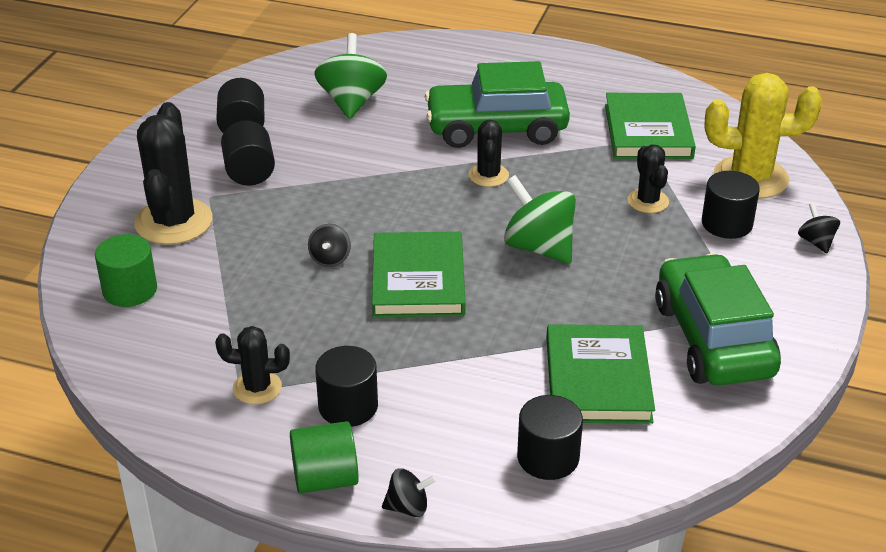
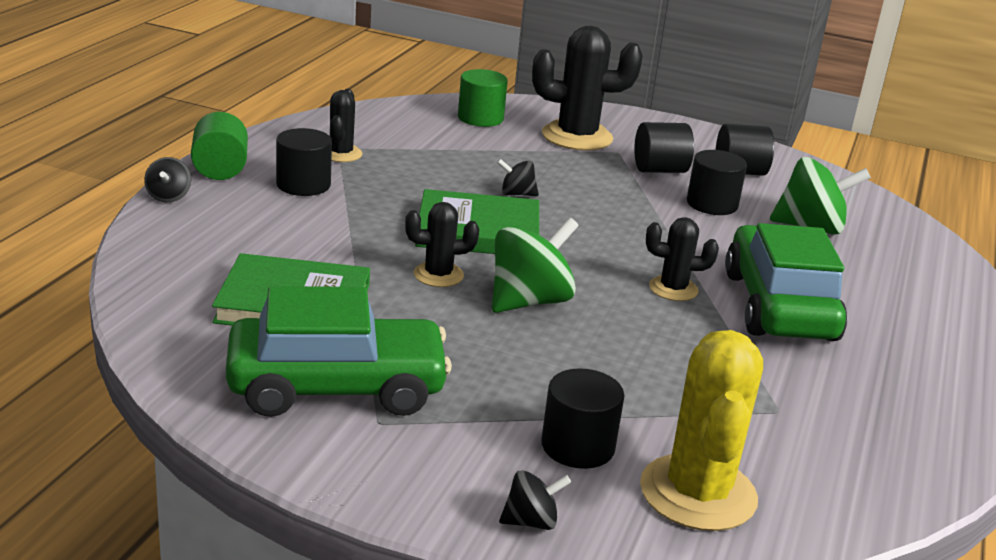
camera: 90 degrees right, 10 degrees down
(548, 457) = (193, 262): black cylinder -> black cylinder (712, 204)
(648, 131) = (807, 420): green book -> none
(648, 201) = (628, 390): black cactus -> black cactus (438, 275)

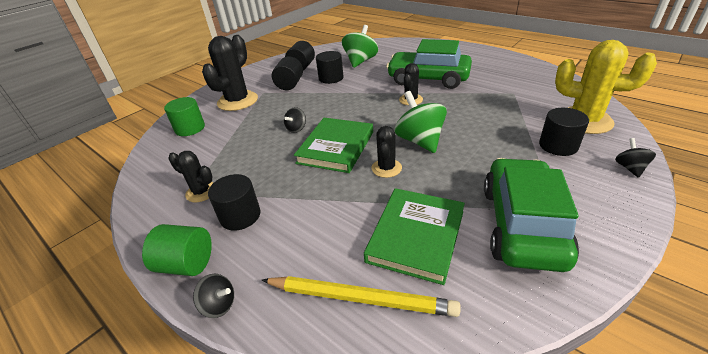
camera: 65 degrees left, 10 degrees up
(186, 271) = (360, 298): none -> yellow pencil

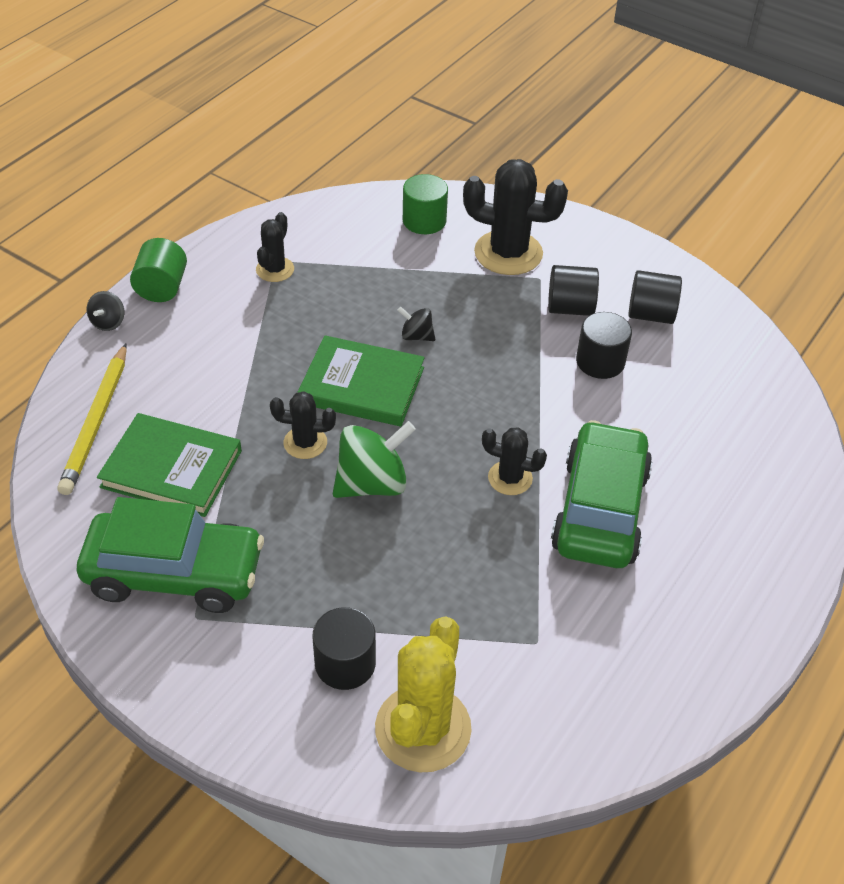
camera: 80 degrees right, 10 degrees up
(240, 216) = (227, 312): black cylinder -> none
(360, 61) = (685, 402): green spinning top -> none
(629, 168) = (275, 740): black spinning top -> none

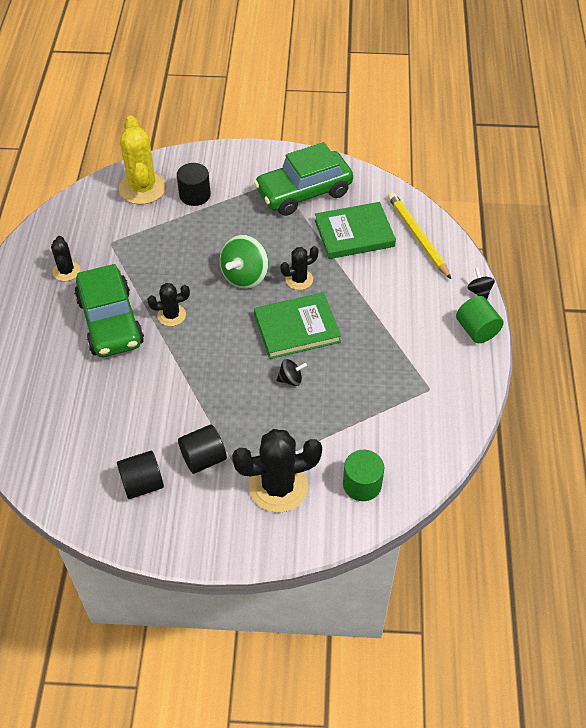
camera: 150 degrees right, 5 degrees up
(275, 269) = (423, 381): black cactus -> black cactus (66, 271)
(600, 361) = (159, 423): black cylinder -> none

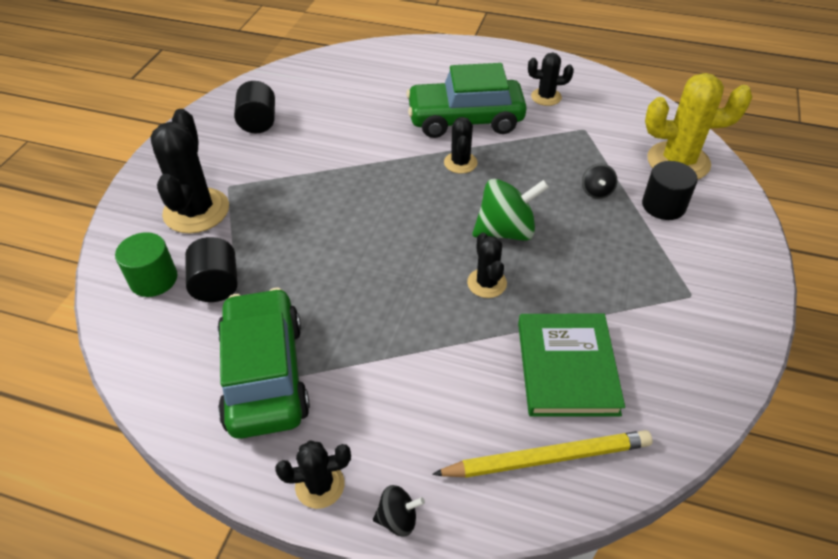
camera: 105 degrees right, 5 degrees down
(203, 458) = (262, 163): black cylinder -> black cylinder (216, 285)
(245, 276) = (506, 231): green spinning top -> green spinning top turned 120 degrees clockwise
(291, 379) = (328, 245): black spinning top -> black spinning top (596, 191)
(297, 328) = (403, 265): green book -> none
(304, 192) = (665, 322): green car -> green car (265, 374)
(476, 330) = (320, 485): green cylinder -> black cactus

